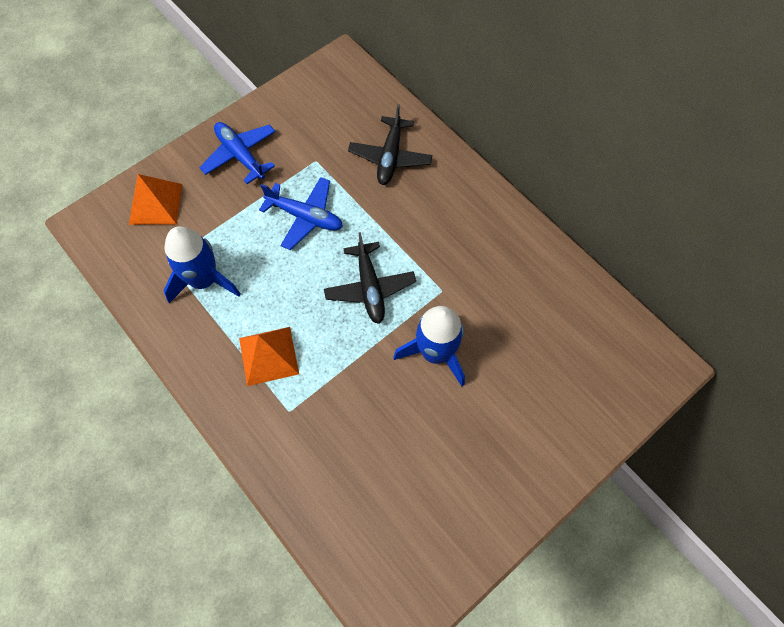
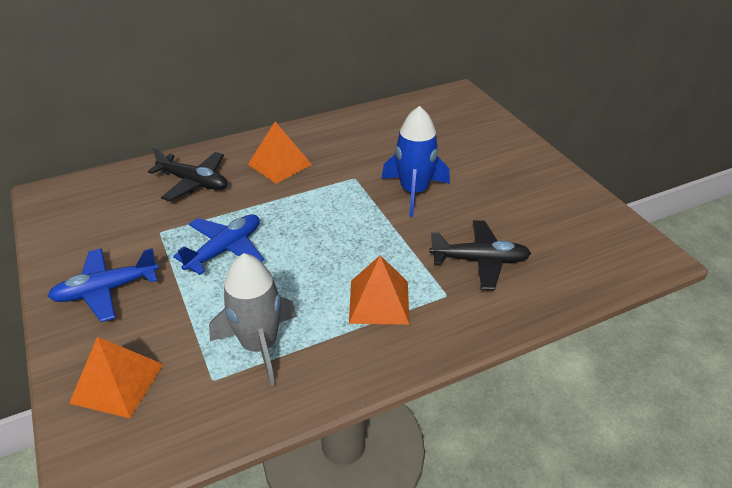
camera: 75 degrees left, 25 degrees down
(204, 280) = (259, 345): blue rocket -> grey rocket
(370, 288) = (331, 219): black plane -> black plane (480, 261)
(442, 216) = (280, 164): none -> orange pyramid

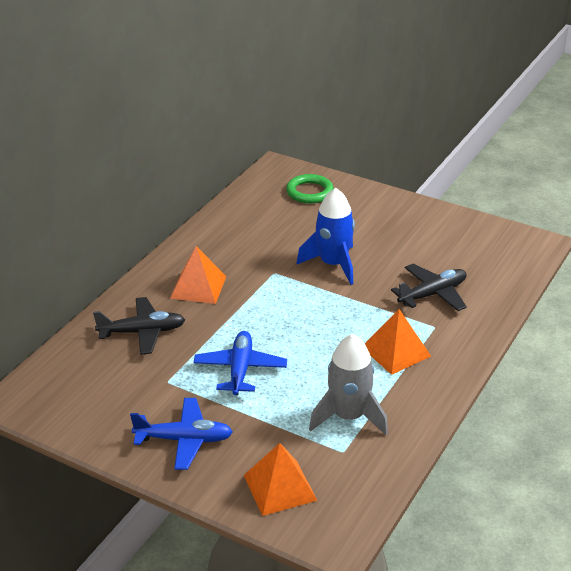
camera: 35 degrees left, 5 degrees down
(106, 290) = (184, 440): blue plane -> blue plane turned 120 degrees counterclockwise
(464, 122) = (309, 192): none -> green ring

